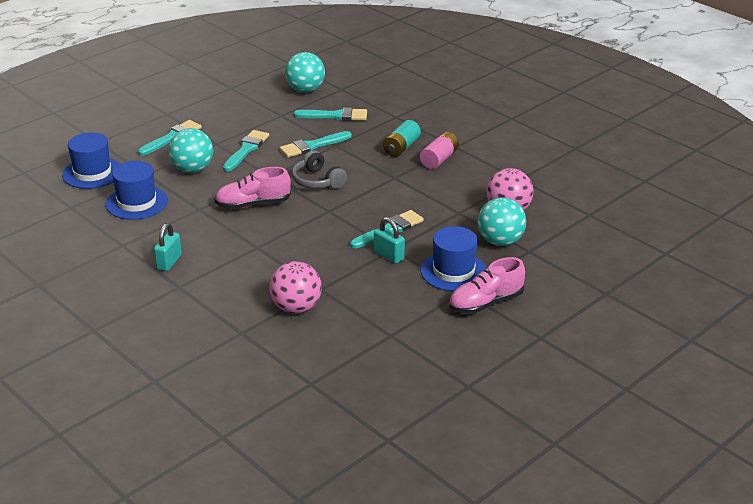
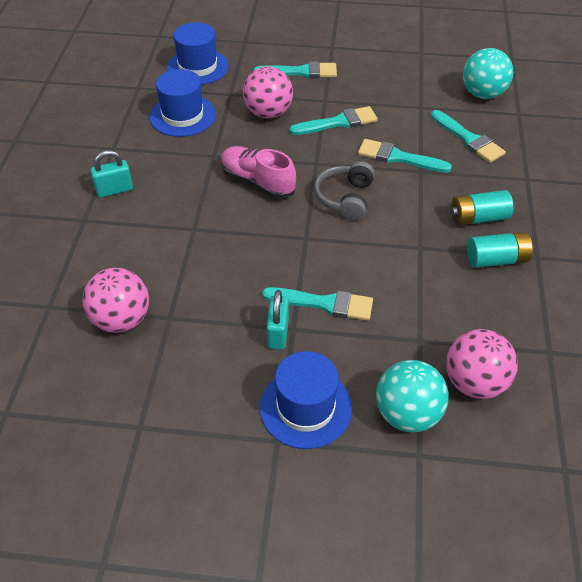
camera: 50 degrees right, 15 degrees up
(192, 169) = (268, 113): turquoise ball -> pink ball
(439, 159) = (496, 260): pink battery -> turquoise battery
(485, 303) = (275, 478): pink shoe -> none

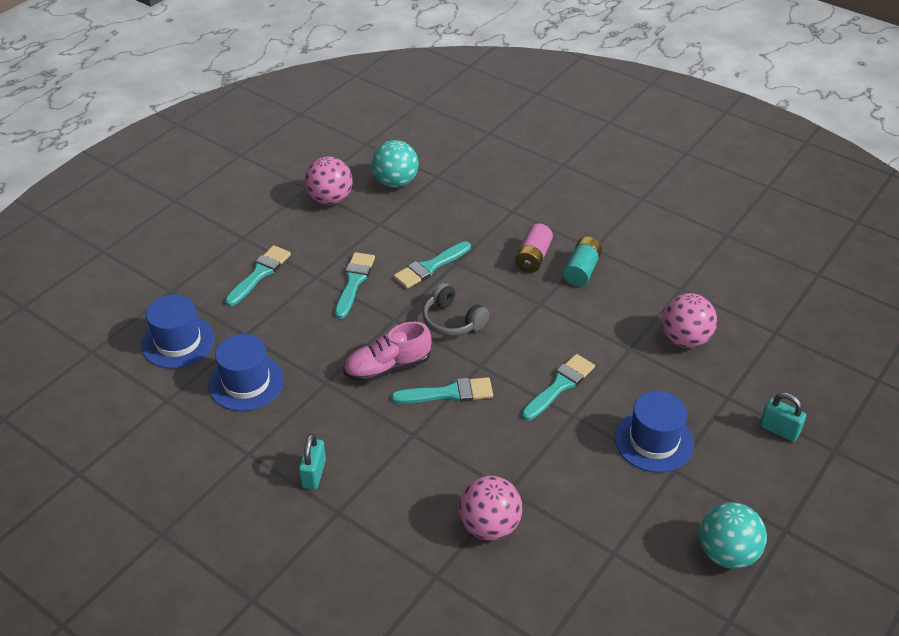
camera: 60 degrees left, 5 degrees down
(268, 113) = (299, 321): pink ball -> pink ball (330, 199)
(278, 333) = (571, 426): turquoise padlock -> turquoise padlock (779, 430)
(407, 414) = (691, 387): turquoise ball -> turquoise ball (727, 553)
(468, 139) = (442, 218): turquoise brush -> turquoise brush (449, 393)
(478, 218) = (533, 257): turquoise battery -> pink battery

